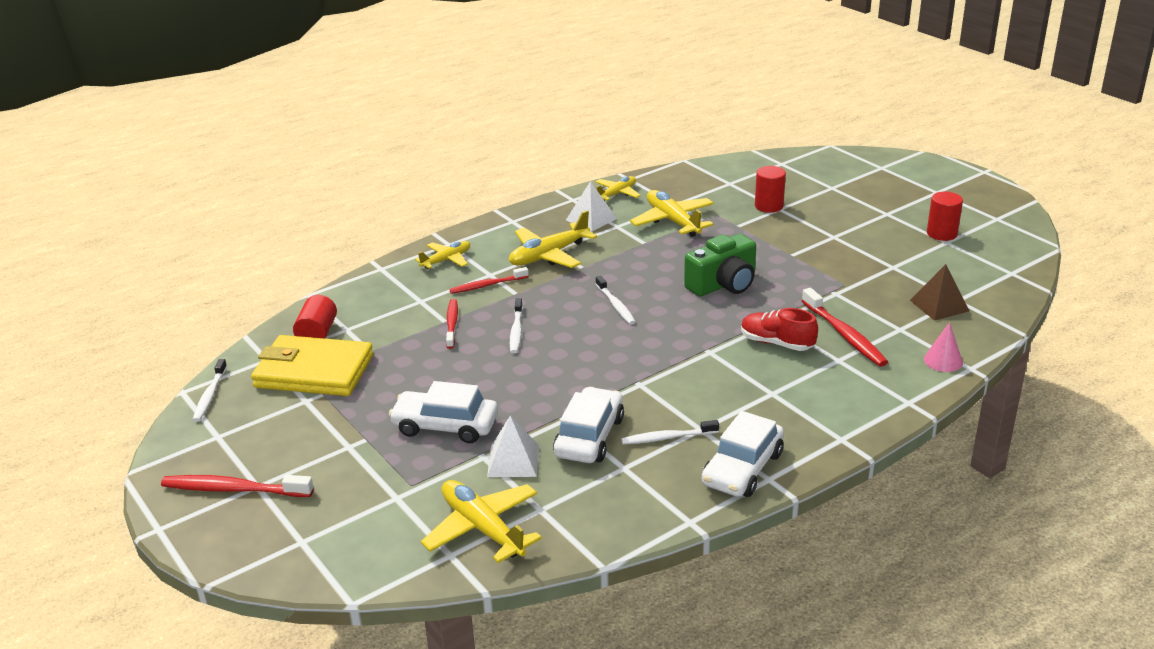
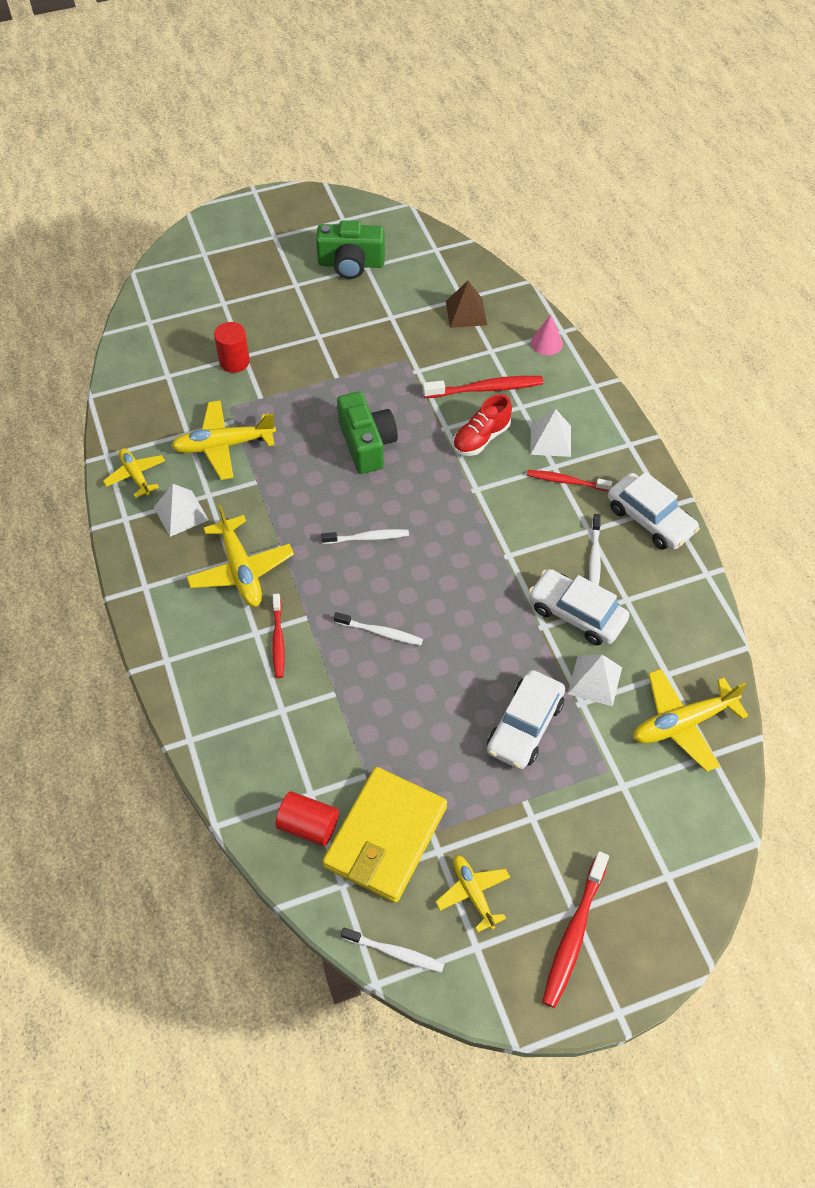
camera: 75 degrees left, 25 degrees up
(446, 260) = (203, 669): yellow plane -> yellow plane (473, 893)
(452, 324) = (343, 688): red toothbrush -> red toothbrush (566, 481)
(806, 385) = (550, 440): none -> white pyramid
(941, 234) = (351, 264): red cylinder -> green camera

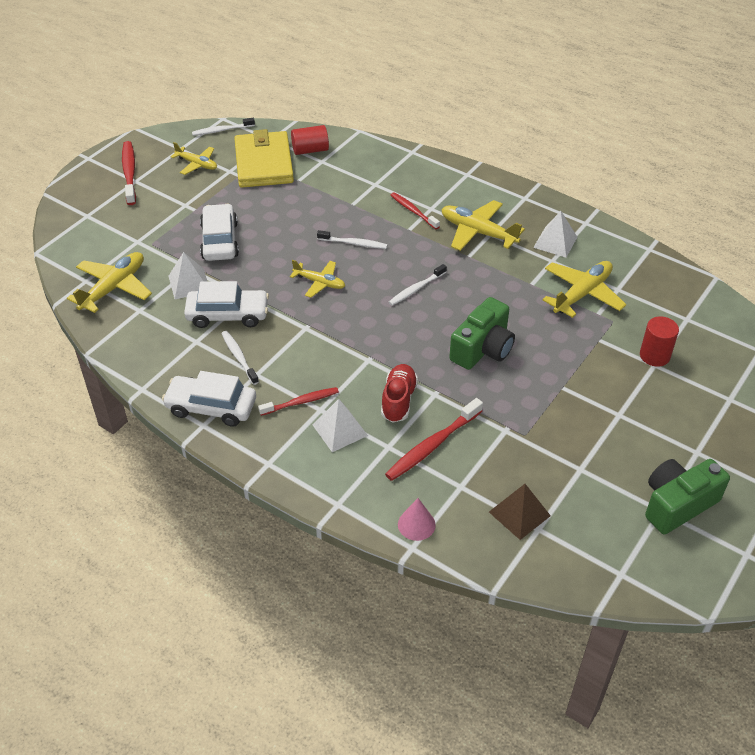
camera: 145 degrees right, 10 degrees down
(136, 475) = (613, 247): yellow plane -> yellow plane (319, 283)
(367, 444) = (483, 349): green camera -> green camera turned 90 degrees counterclockwise
(380, 632) = (354, 243): white toothbrush -> white toothbrush turned 150 degrees counterclockwise

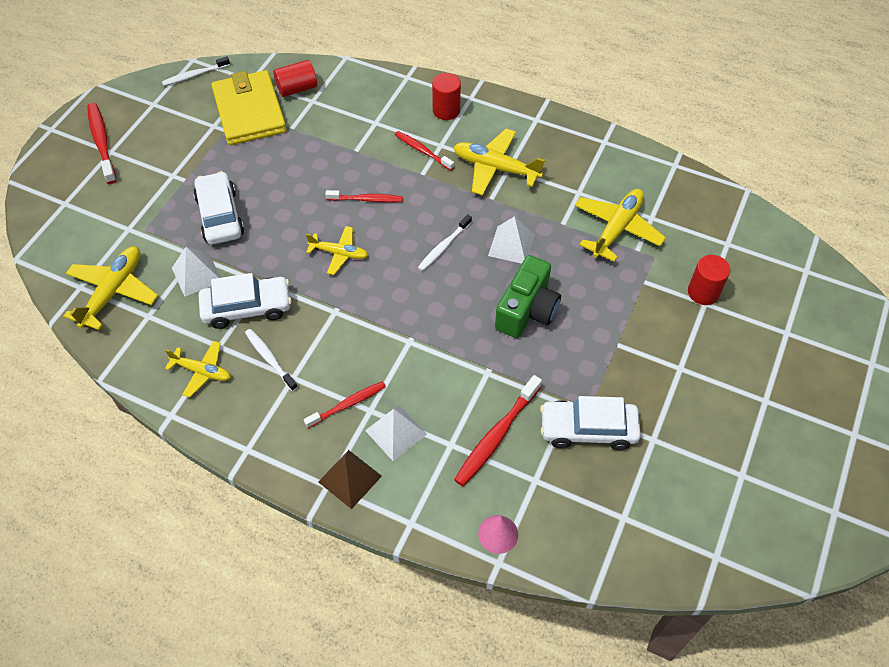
camera: 10 degrees left, 10 degrees up
(197, 164) = (175, 122): yellow plane -> yellow plane (202, 371)
(211, 407) = (252, 426): white car -> white car (588, 429)
(354, 243) = (366, 199): white toothbrush -> red toothbrush
(398, 400) = (451, 386): red shoe -> none
(442, 182) = (446, 110): none -> red cylinder
(519, 513) = (601, 503): brown pyramid -> brown pyramid (350, 478)
(555, 242) = (577, 169): white pyramid -> white pyramid (511, 245)
(677, 504) = (757, 465): green camera -> none

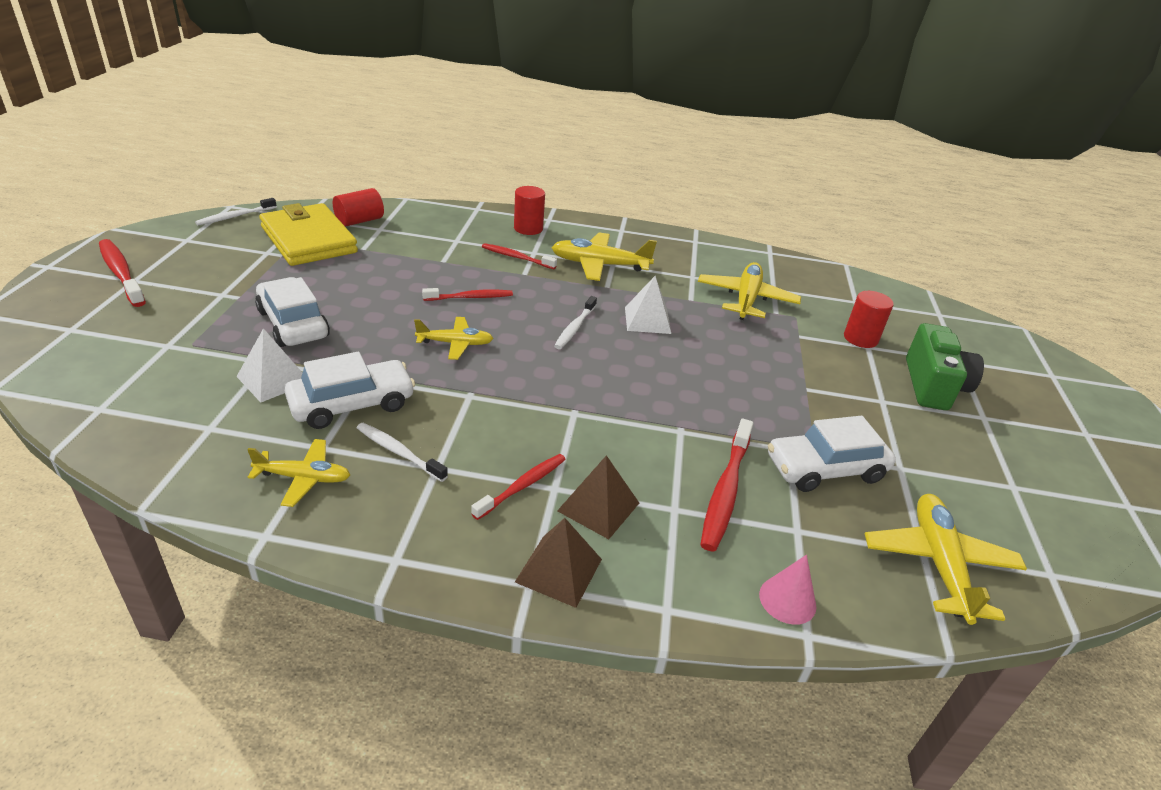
camera: 20 degrees left, 20 degrees down
(113, 291) = (153, 408): yellow plane -> yellow plane (938, 563)
(395, 432) = (598, 507): white pyramid -> brown pyramid
(527, 310) = (694, 370): green camera -> green camera (933, 385)

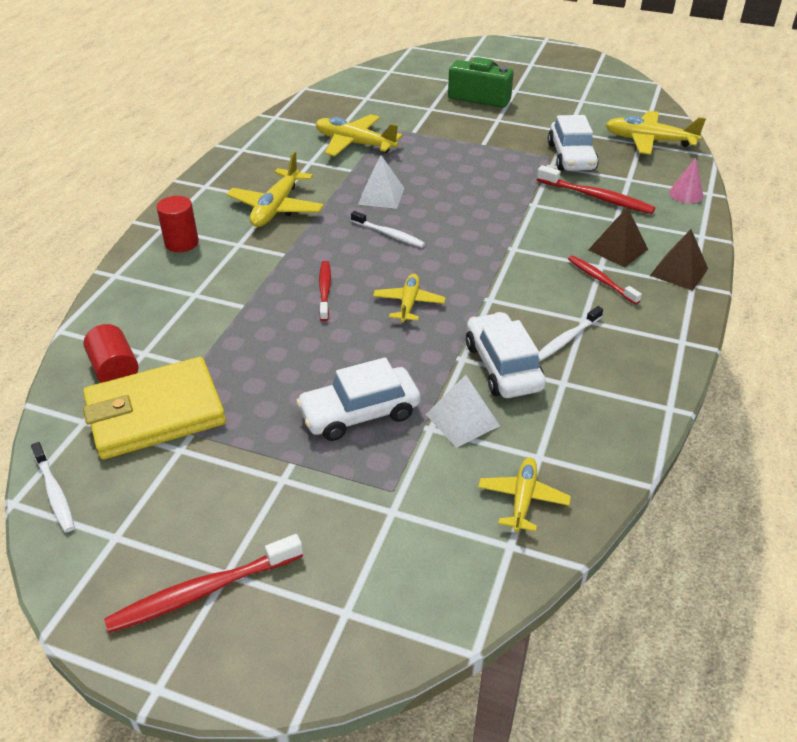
camera: 75 degrees left, 5 degrees up
(304, 478) = (603, 391): yellow plane -> yellow plane (522, 499)
(516, 257) = (247, 256): red toothbrush -> none
(860, 338) = (420, 109): red cylinder -> none

